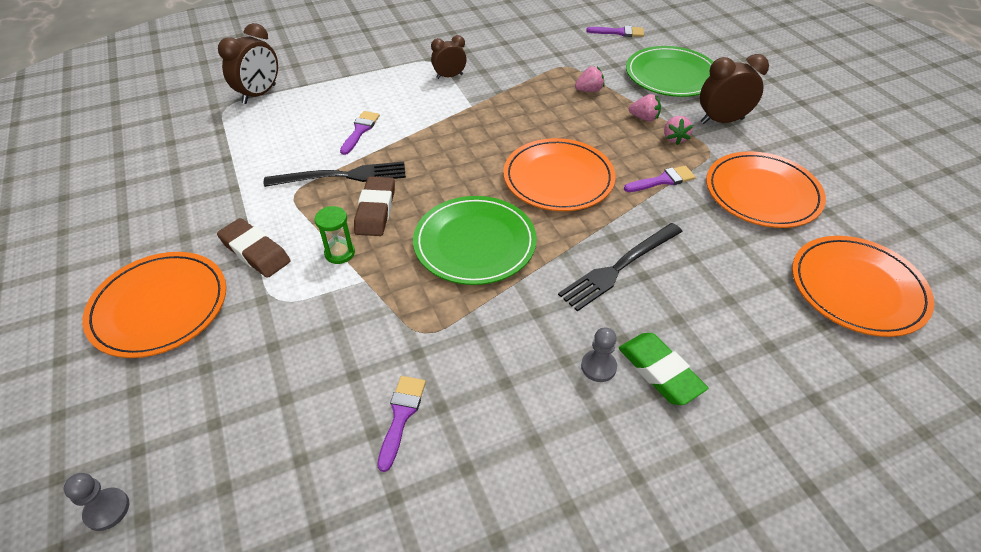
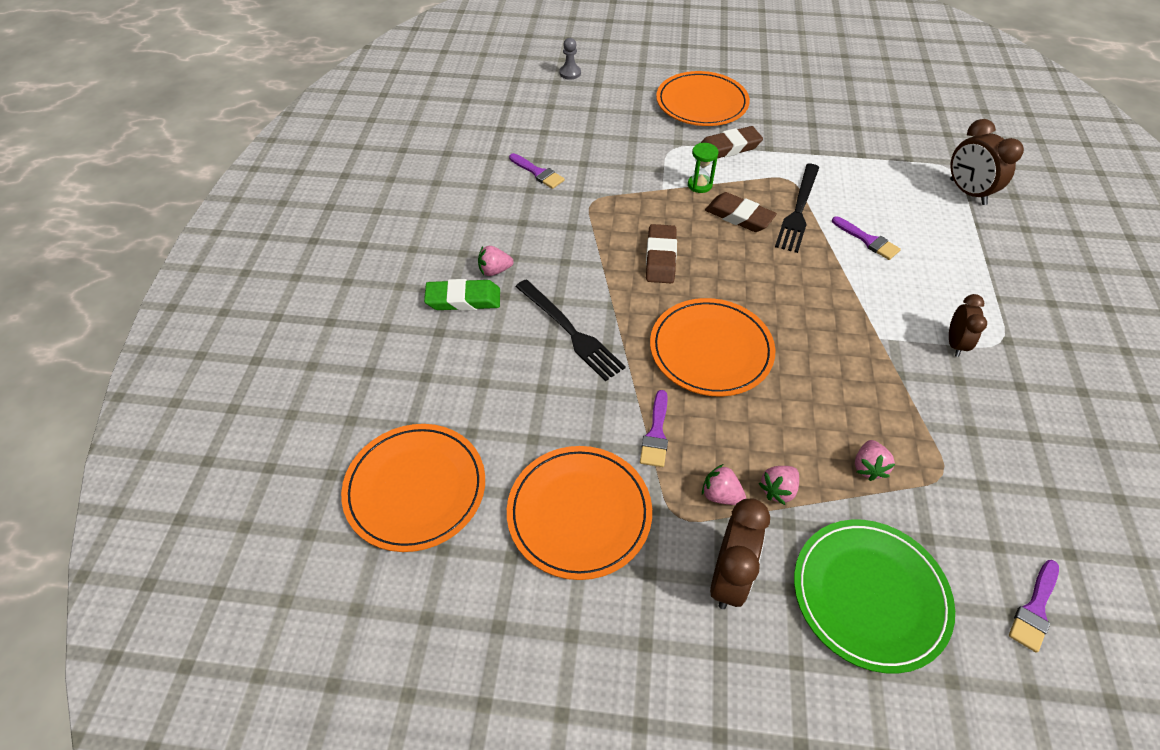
camera: 120 degrees right, 5 degrees up
(475, 243) = (660, 257): green plate -> brown eraser
(598, 367) = (494, 270): grey pawn -> pink strawberry
(619, 267) = (570, 331): black fork -> black fork turned 150 degrees clockwise

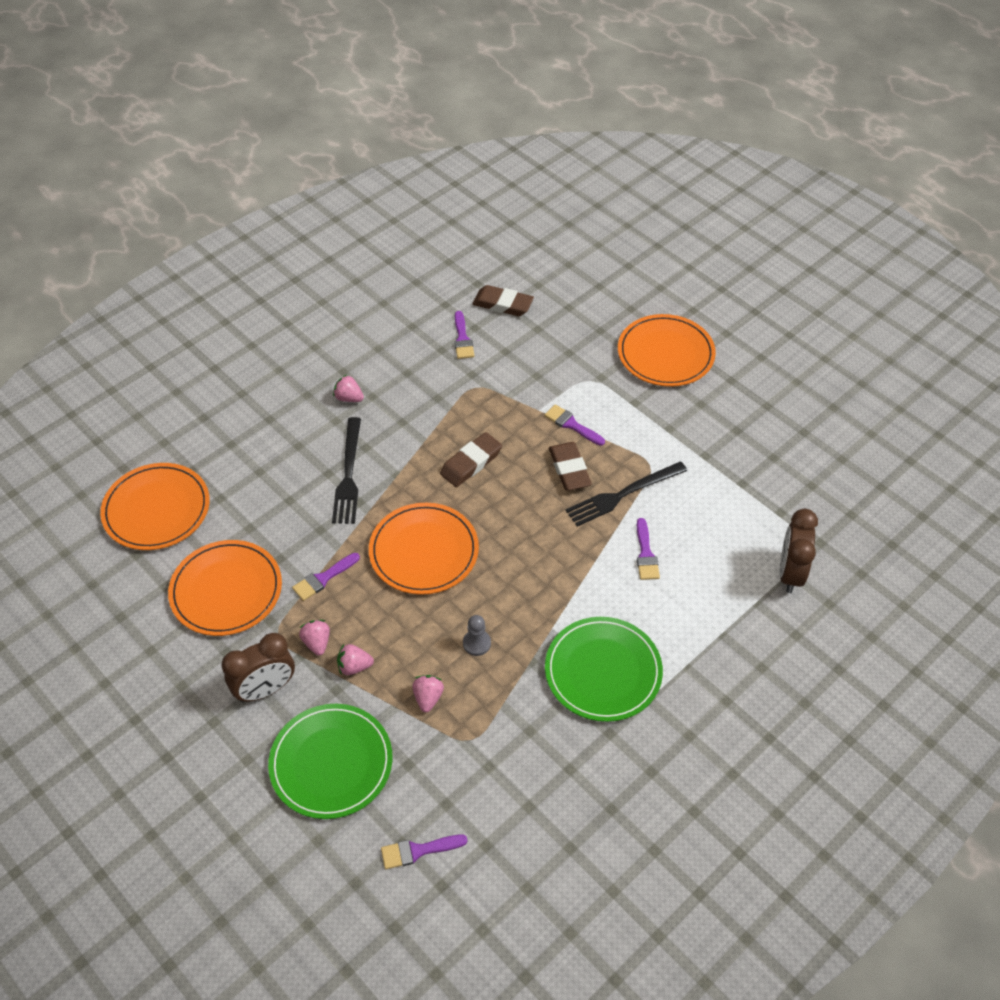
camera: 40 degrees right, 0 degrees up
(463, 299) = (307, 406): green eraser -> none
(570, 73) = (589, 262): grey pawn -> grey pawn (476, 643)
(699, 185) = (571, 425): green hourglass -> purple brush
(729, 148) = (636, 408): brown eraser -> brown eraser (502, 304)
(868, 467) = (428, 698): pink strawberry -> pink strawberry turned 135 degrees clockwise
(955, 343) = (603, 671): brown clock -> green plate

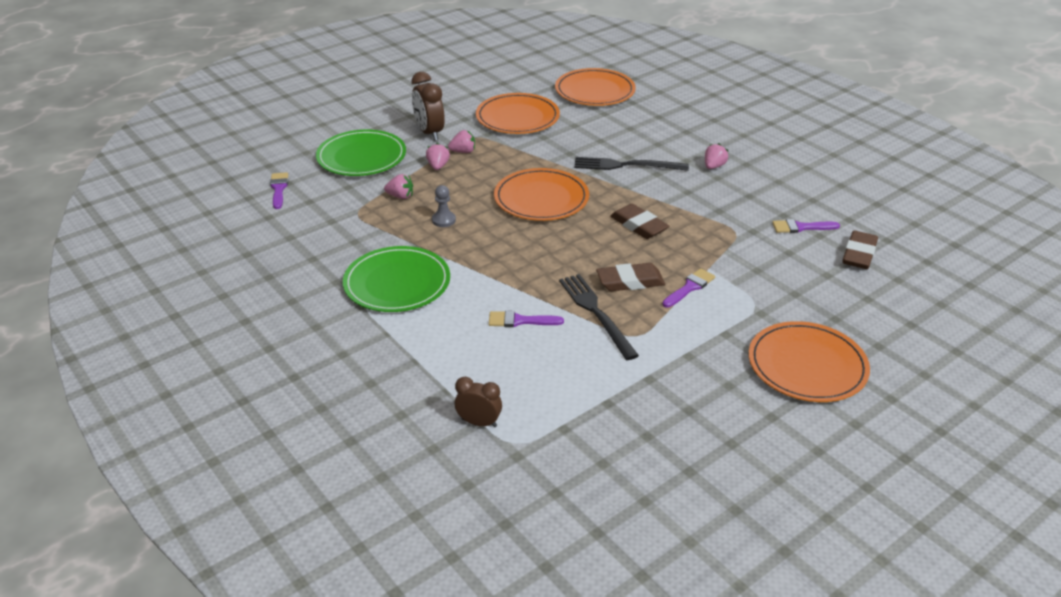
camera: 95 degrees right, 15 degrees down
(323, 578) = (521, 154): purple brush -> none
(790, 573) = (479, 423): brown clock -> brown clock, size x0.65

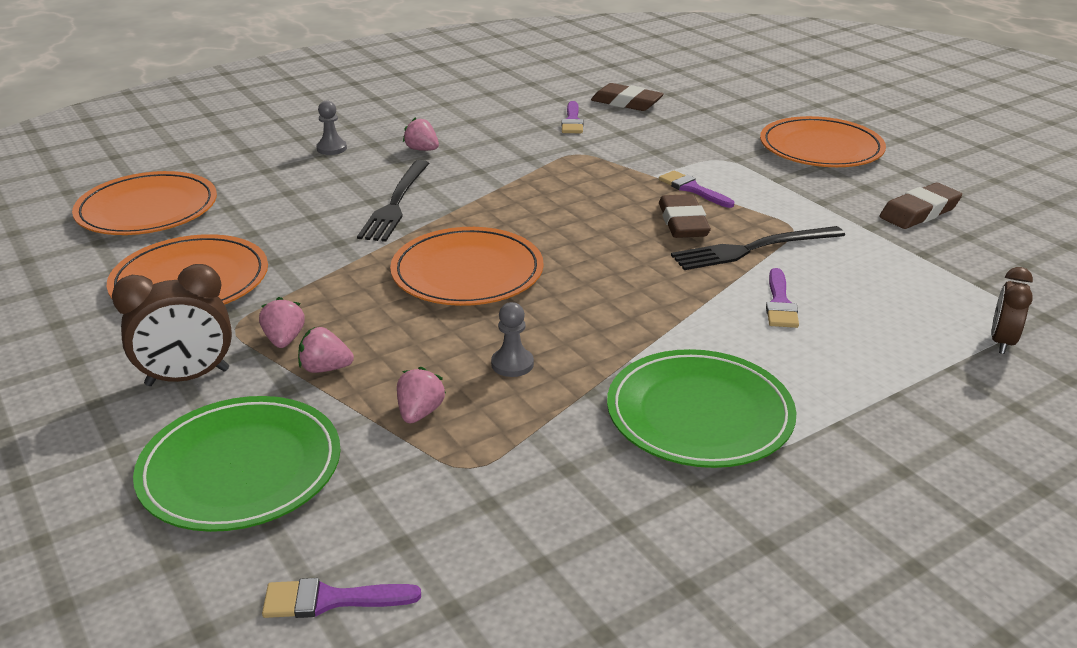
camera: 85 degrees left, 5 degrees down
(638, 225) = (555, 207): brown eraser -> brown eraser (919, 212)
(701, 133) = (331, 148): none -> grey pawn

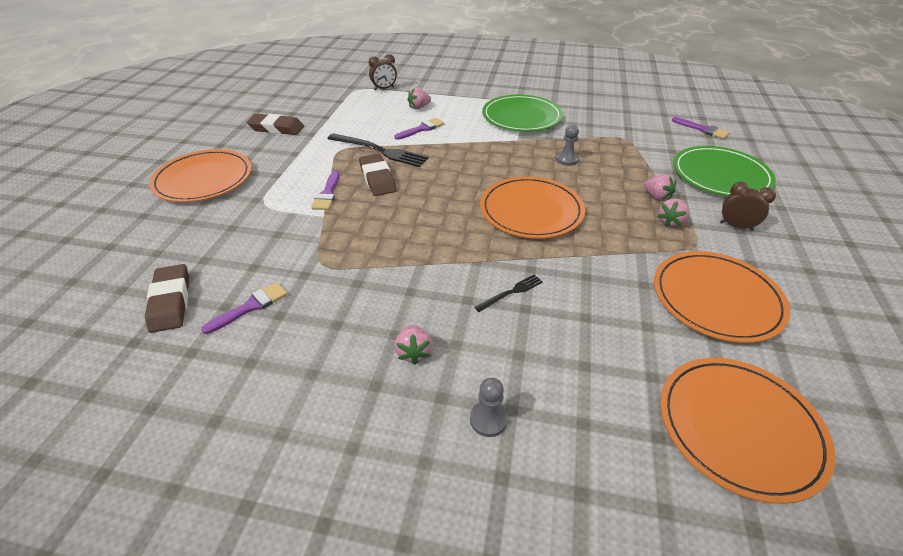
camera: 135 degrees left, 10 degrees up
(187, 377) = (736, 226): brown clock -> brown clock, size x0.65
(396, 203) = (511, 292): black fork -> black fork, size x0.51
(420, 413) = (627, 161): pink strawberry -> pink strawberry (419, 107)
(683, 222) = (377, 178): brown eraser -> brown eraser turned 60 degrees counterclockwise

